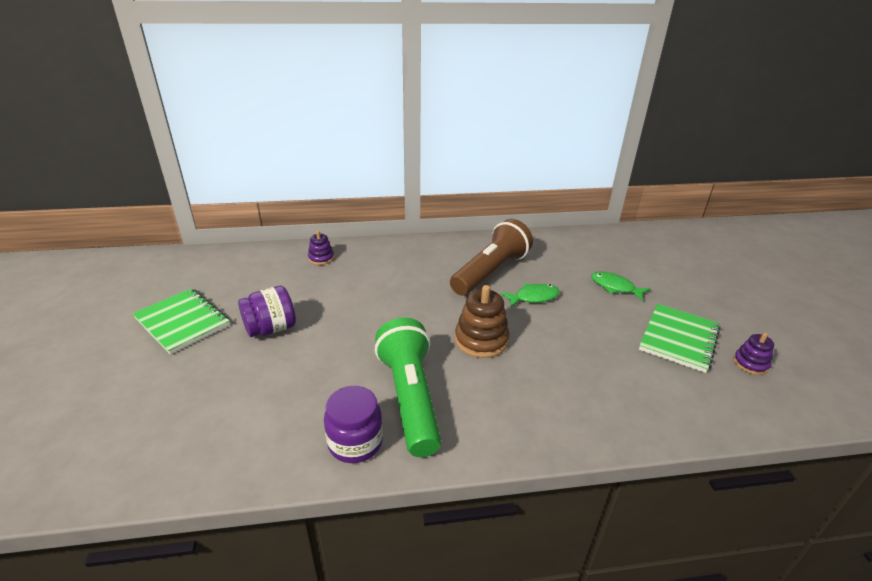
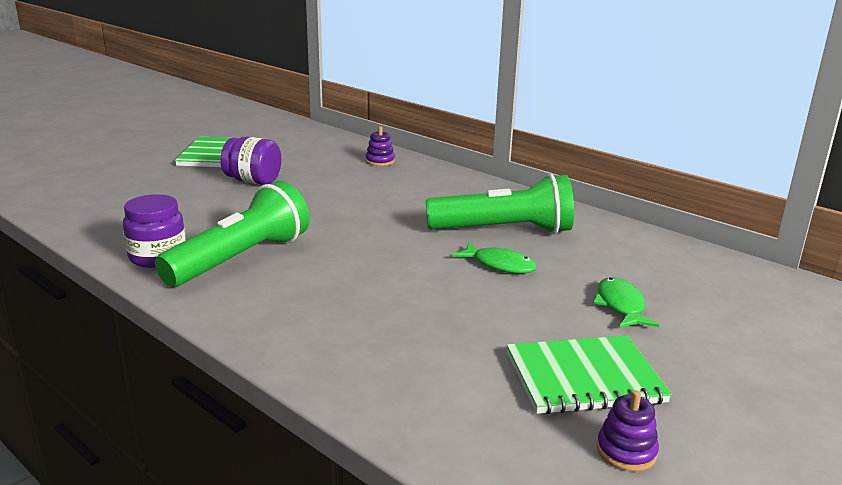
camera: 50 degrees right, 10 degrees down
(481, 340) = (374, 262): brown stacking toy -> none
(491, 272) = (504, 230): brown flashlight -> green flashlight

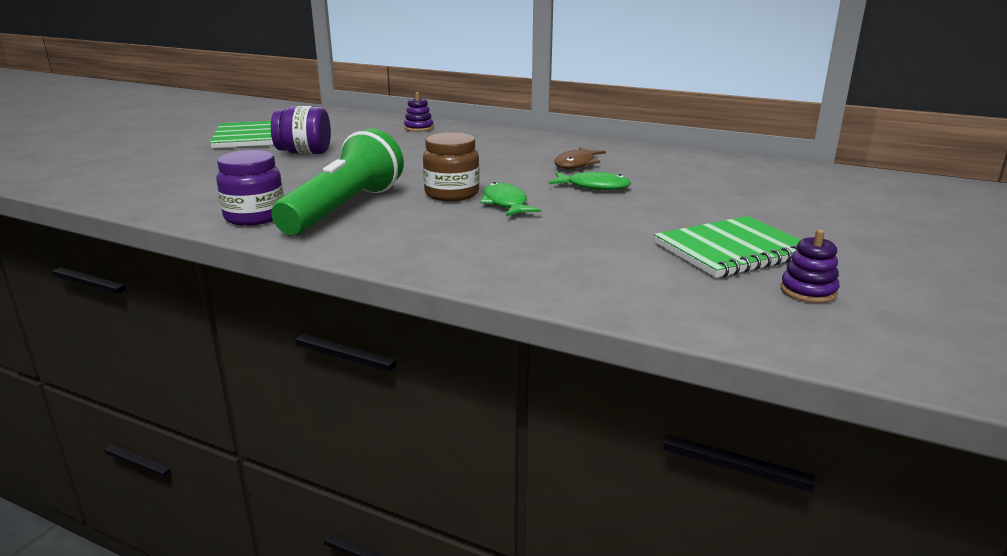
camera: 15 degrees left, 0 degrees up
(352, 254) = (452, 194): none -> brown jar
(504, 230) = (576, 164): green flashlight -> brown fish
(620, 305) = (719, 201): green fish -> green fish (506, 204)

